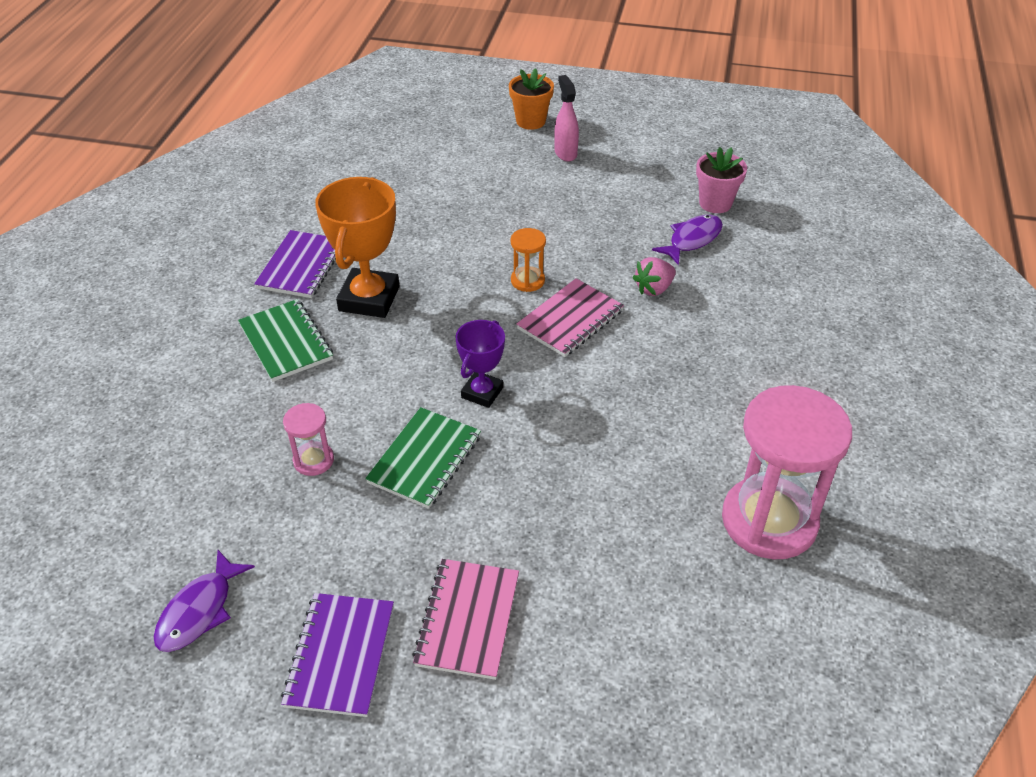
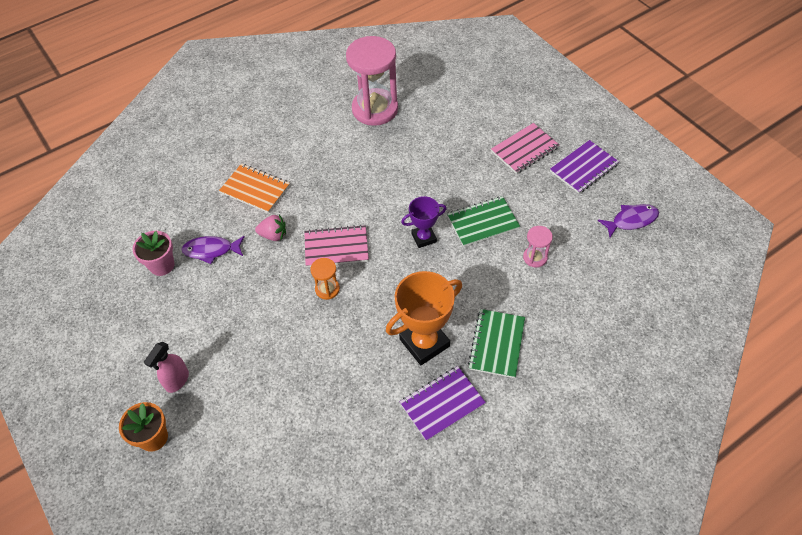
camera: 135 degrees left, 10 degrees up
(746, 315) = (255, 189): none -> orange notebook

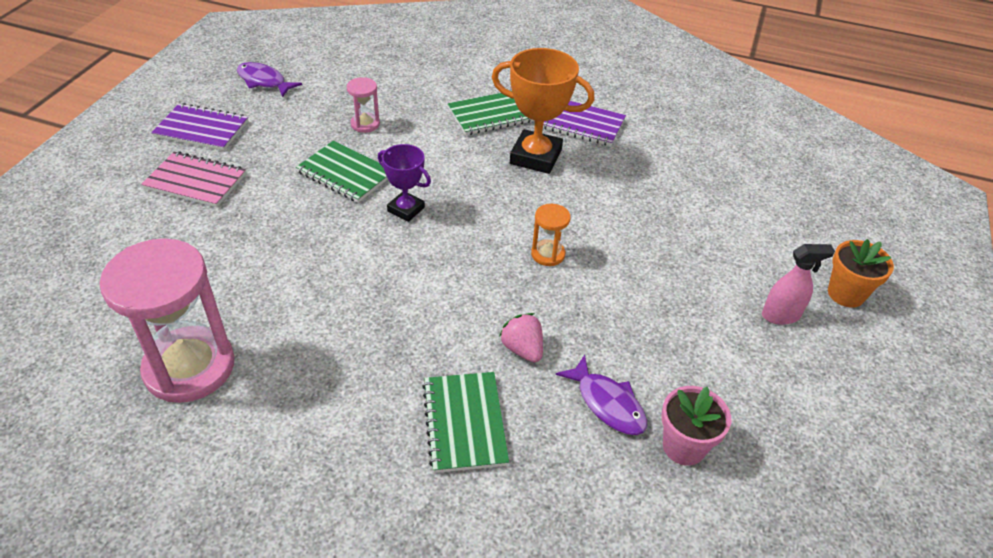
camera: 130 degrees left, 10 degrees down
(255, 189) = (464, 423): orange notebook -> green notebook
(336, 247) = (485, 276): pink notebook -> none

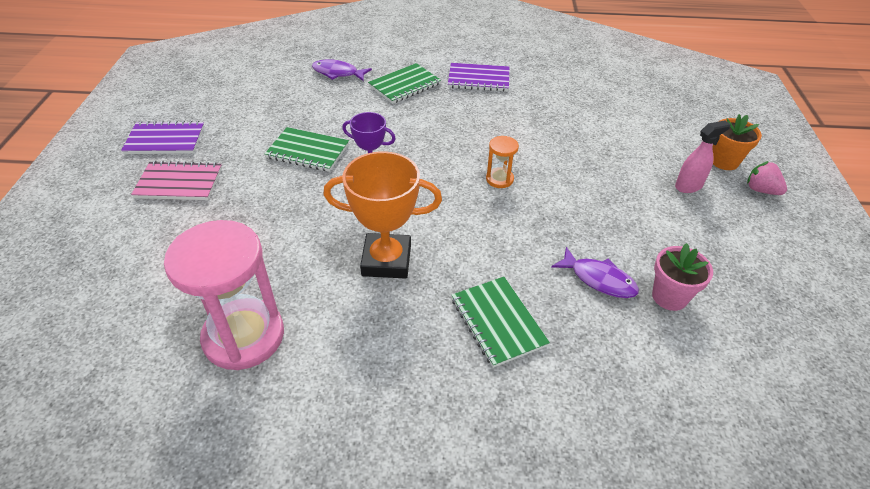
camera: 15 degrees left, 0 degrees up
(264, 81) = (203, 92): purple fish -> purple fish (338, 73)
(365, 124) = (306, 110): pink hourglass -> none
(522, 349) = (515, 254): pink strawberry -> pink strawberry (761, 190)
(535, 157) = (455, 109): orange trophy -> orange trophy (386, 260)

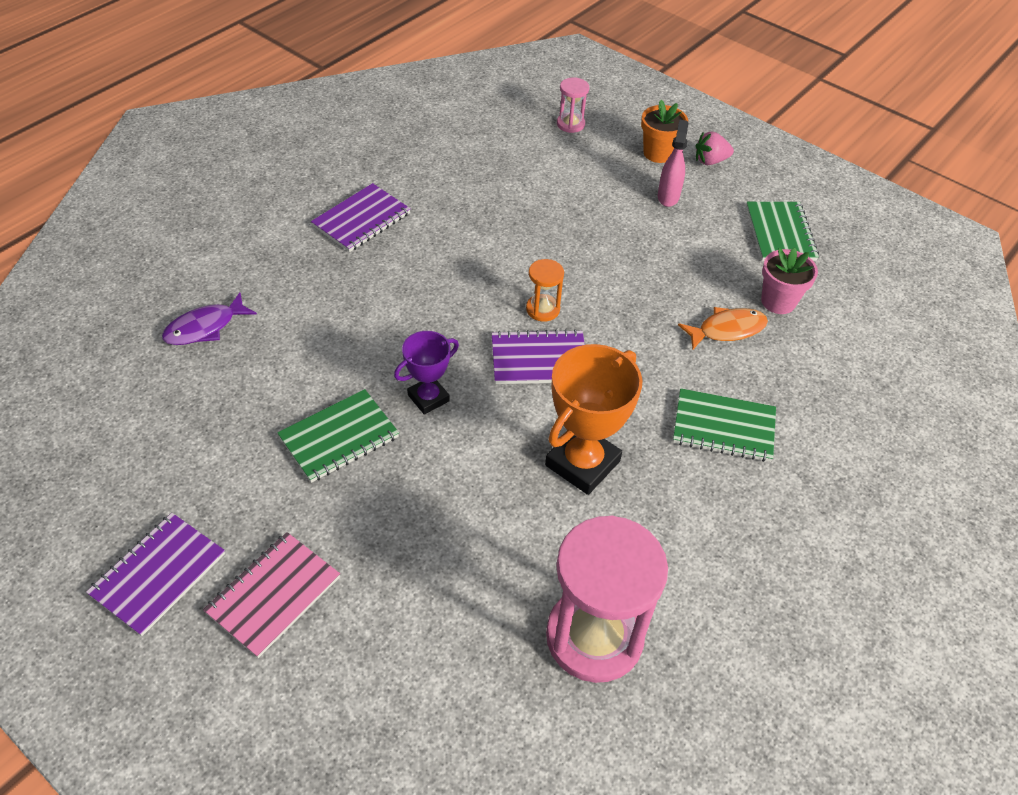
camera: 55 degrees left, 5 degrees up
(405, 85) = (303, 284): green notebook -> green notebook (780, 233)
(454, 198) = (539, 359): none -> purple notebook
(599, 279) = (727, 330): purple fish -> orange fish
(684, 111) = (570, 124): none -> pink hourglass

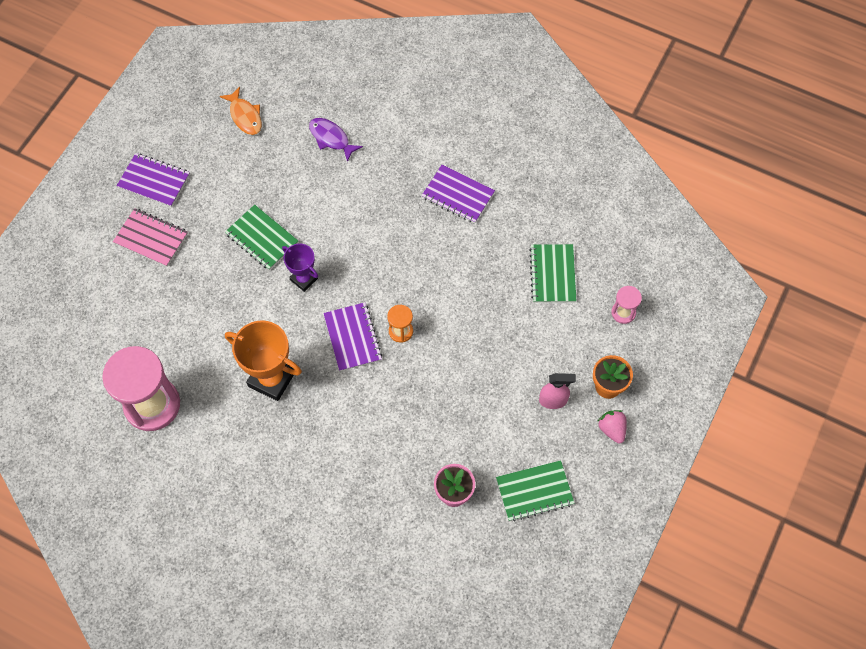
camera: 80 degrees right, 15 degrees up
(723, 427) = (320, 463): green notebook -> green notebook (552, 274)
(727, 330) = (413, 458): orange fish -> orange fish (245, 116)

